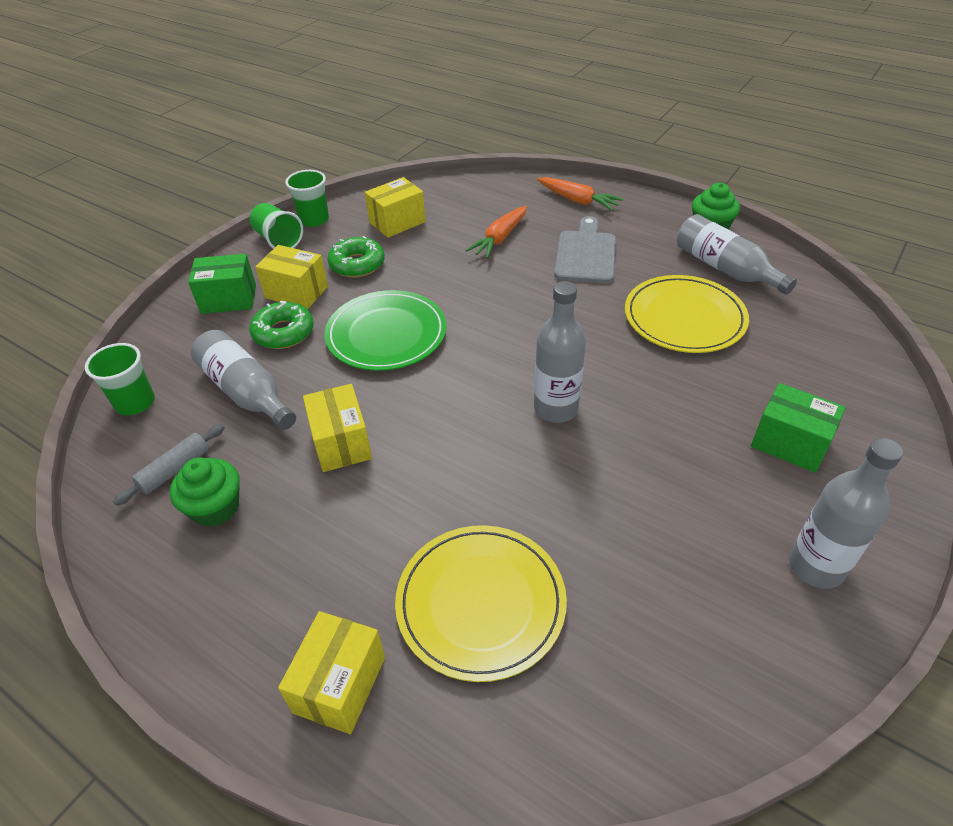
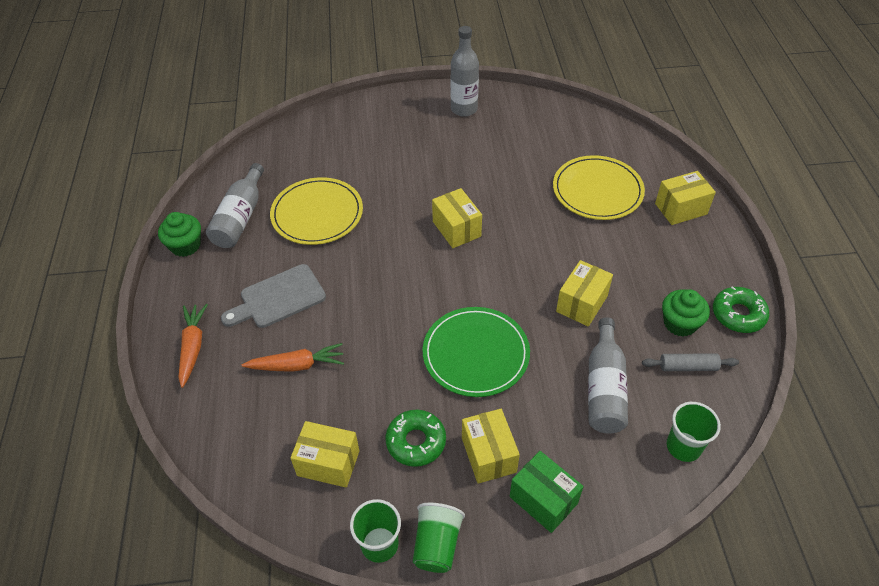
camera: 130 degrees left, 5 degrees up
(283, 332) = (536, 419): green donut -> green donut (738, 314)
(556, 409) = (456, 229): grey bottle -> yellow box
(789, 443) = (393, 138): green box -> none

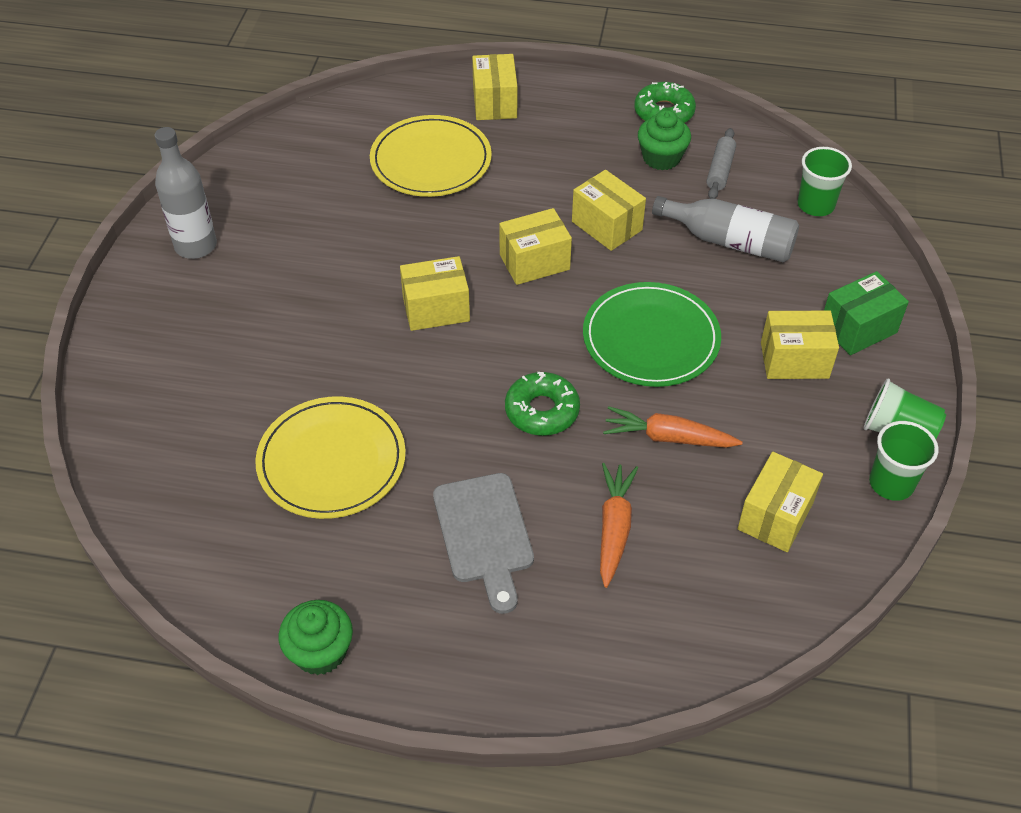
camera: 75 degrees left, 0 degrees up
(193, 348) = (542, 657): orange carrot -> orange carrot (669, 438)
(240, 217) = (290, 565): grey bottle -> none
(416, 442) = (763, 422): green donut -> green donut (542, 411)
(523, 270) = (534, 262): none -> yellow box

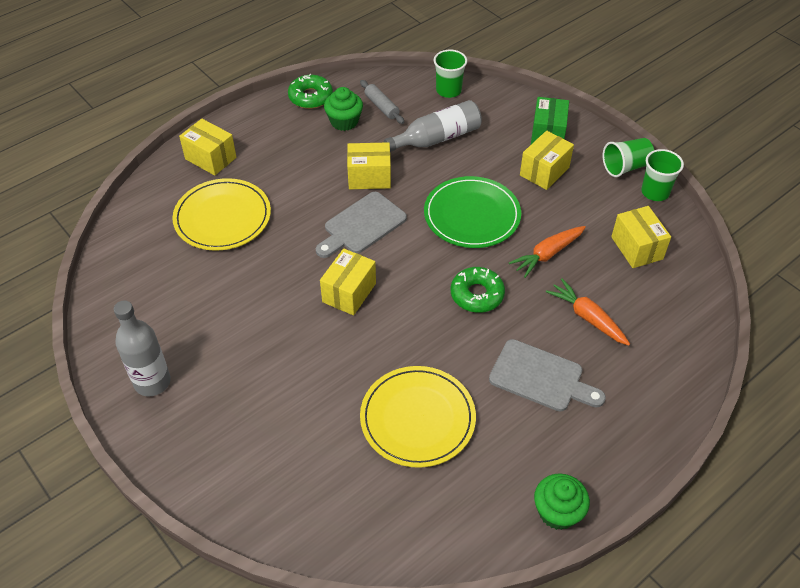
camera: 50 degrees left, 0 degrees up
(534, 262) = (362, 225): yellow box -> grey cutting board

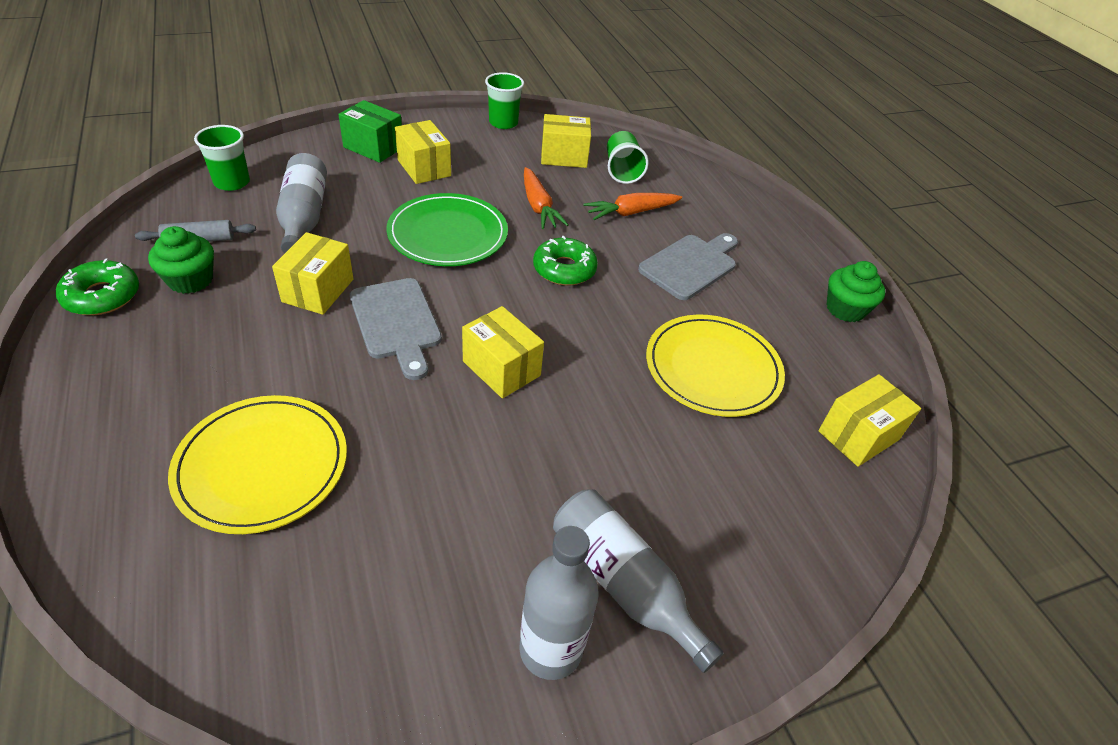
camera: 75 degrees left, 5 degrees down
(204, 406) = (623, 583): none -> grey bottle
(210, 158) = (112, 447): yellow box -> yellow box (858, 435)
(625, 167) = (459, 124): green cup -> green cup (622, 171)

